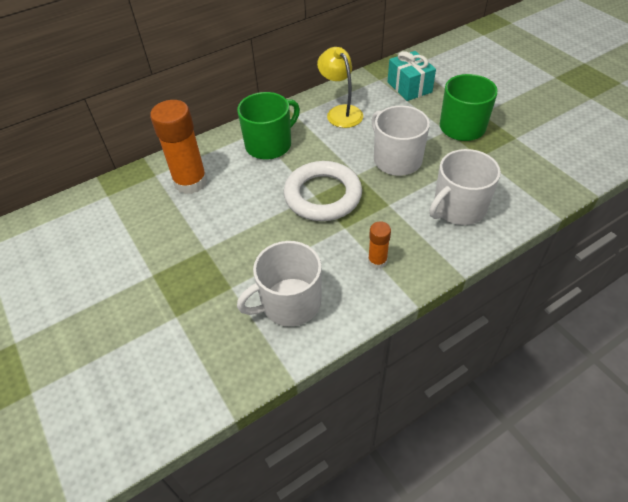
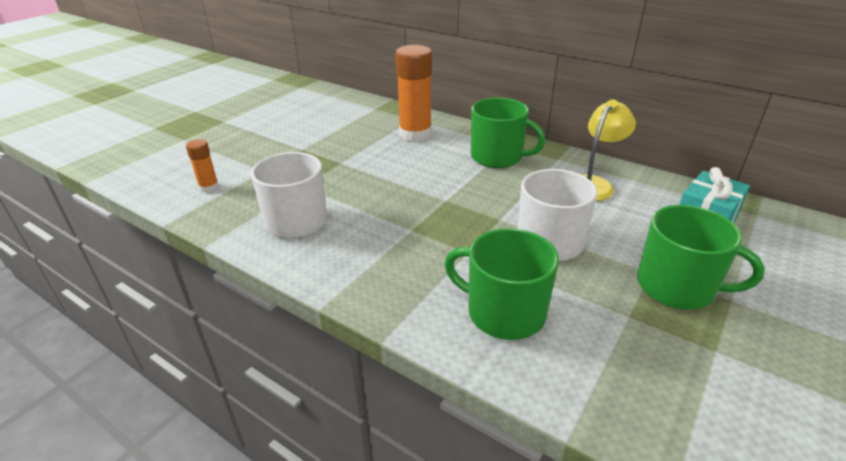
camera: 65 degrees right, 15 degrees down
(322, 195) = (449, 204): white ring -> none
(377, 261) = (374, 263): orange glue stick -> orange glue stick (209, 187)
(458, 208) = (504, 312): white mug -> green mug

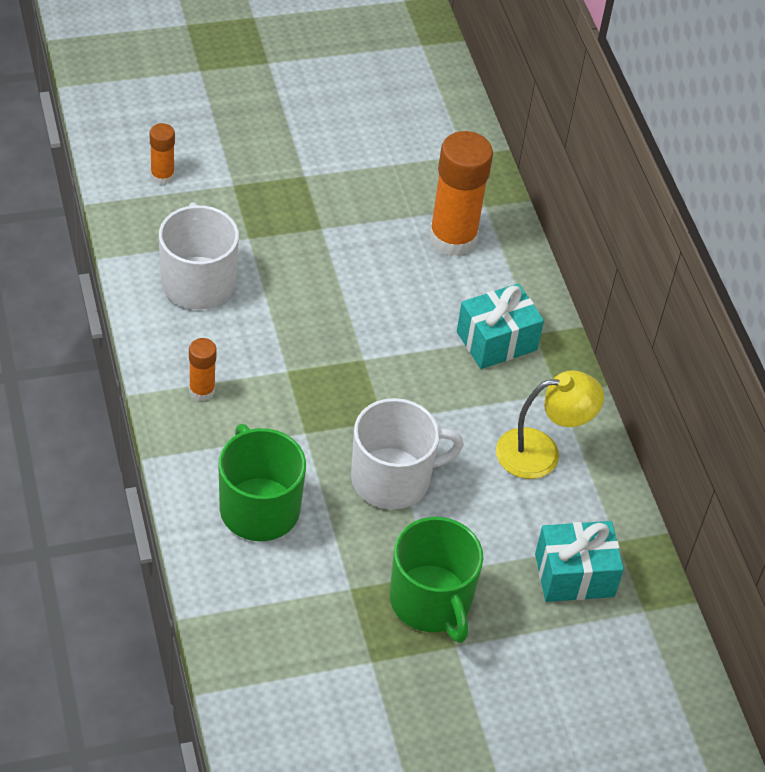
camera: 35 degrees right, 15 degrees up
(371, 272) = (202, 390): none -> orange glue stick
(498, 157) = (496, 341): green mug -> turquoise gift

